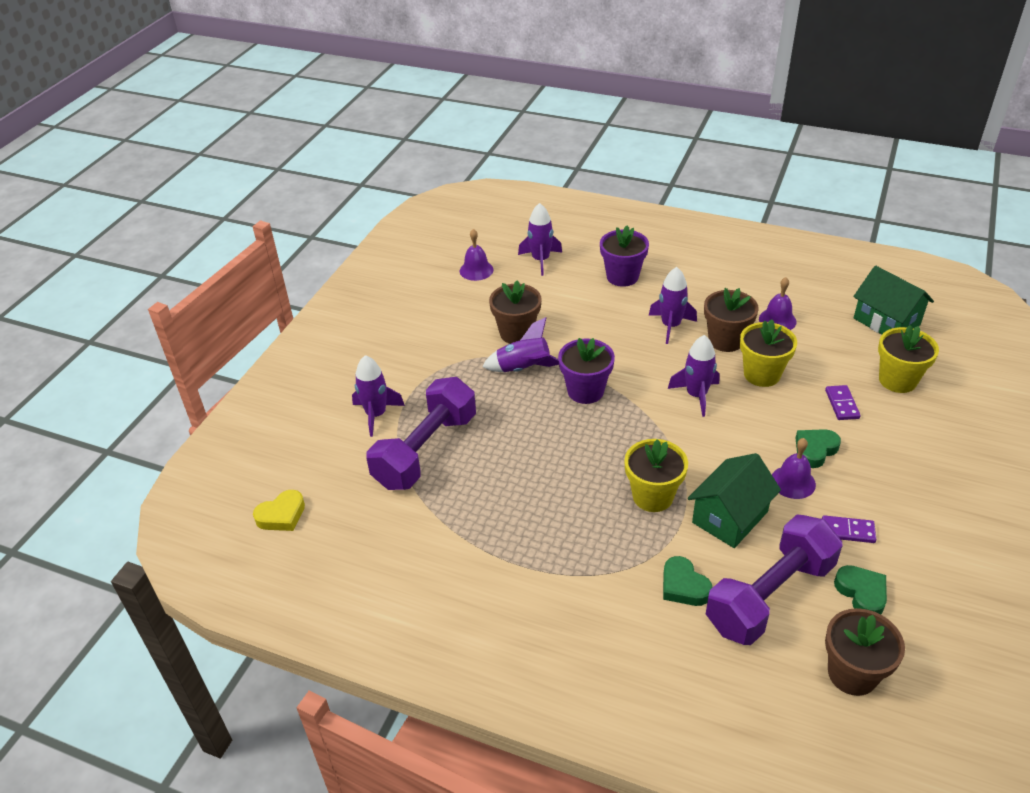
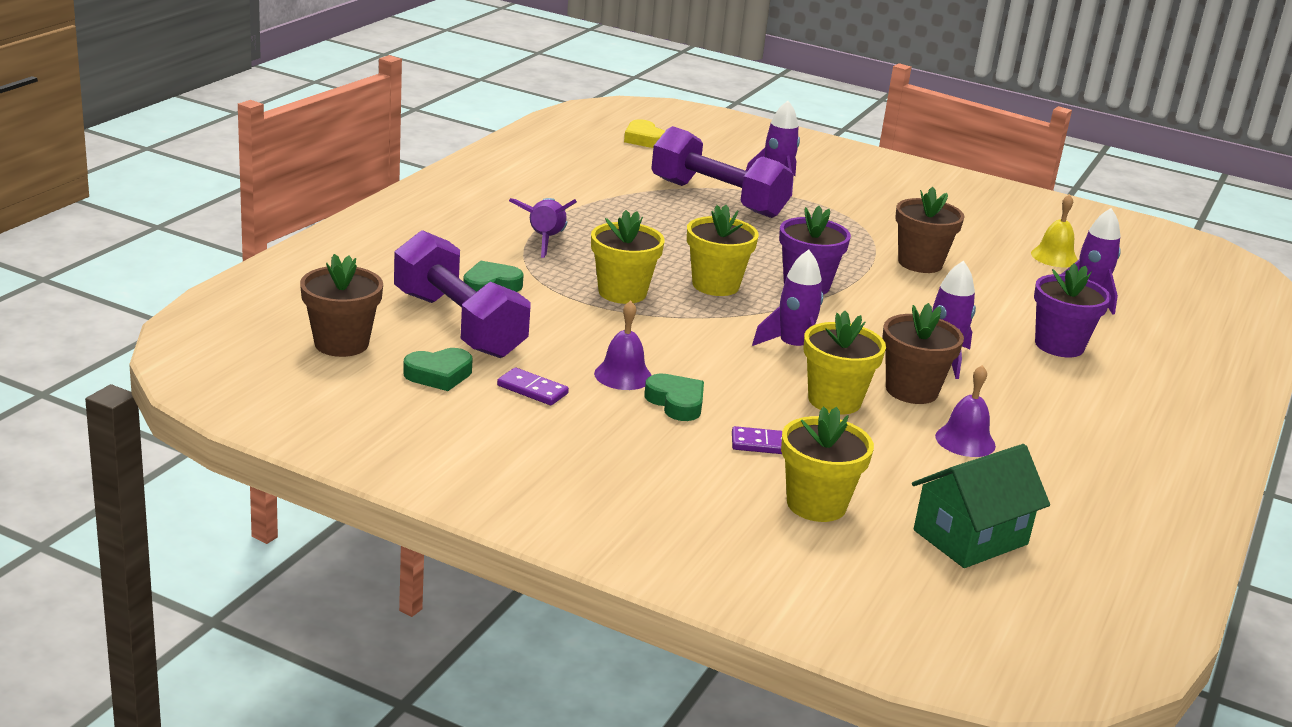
camera: 90 degrees right, 15 degrees down
(476, 270) = (1054, 257): purple bell -> yellow bell
(523, 369) = (850, 258): purple rocket -> purple rocket (545, 240)
(610, 441) = (715, 285): none -> yellow flower pot
(730, 517) = (578, 327): green house -> none
(847, 531) = (532, 390): purple domino -> purple domino turned 75 degrees counterclockwise

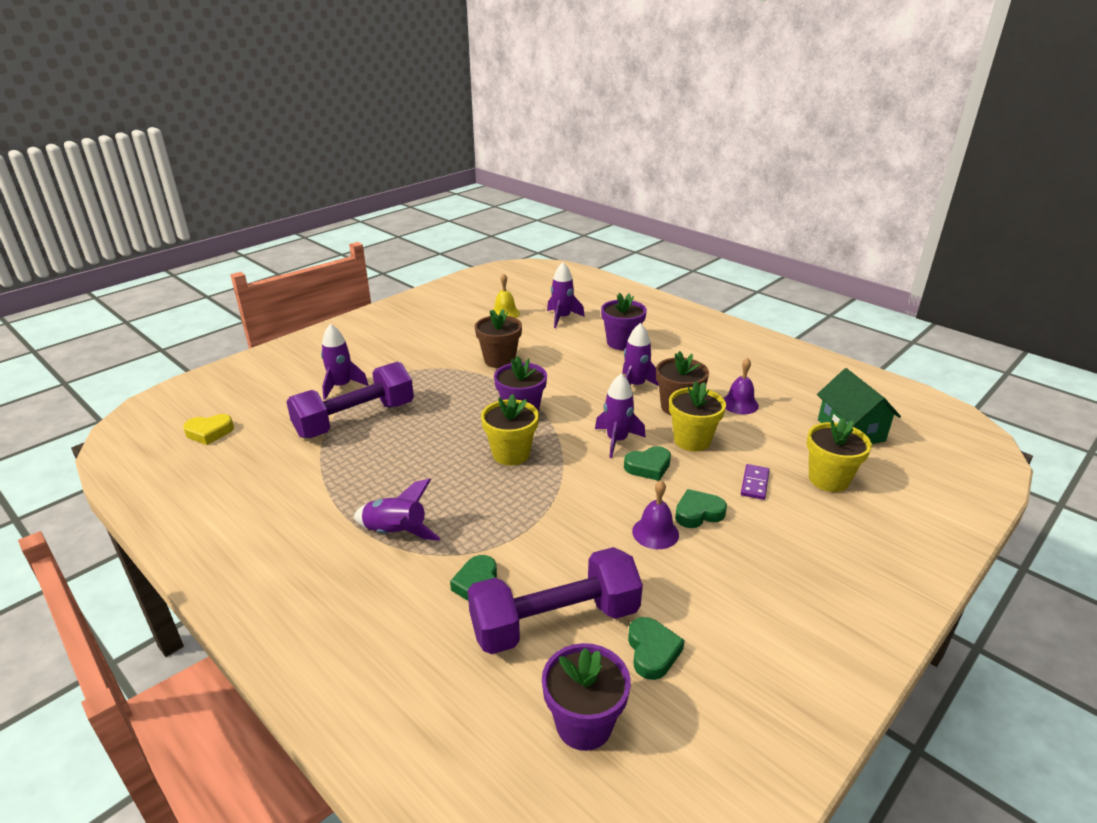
camera: 70 degrees left, 5 degrees up
(341, 344) = (584, 724): brown flower pot -> purple flower pot
(532, 390) = (679, 591): purple domino -> none
(622, 292) = (512, 505): yellow flower pot -> none
(750, 370) = (648, 467): none -> green heart

